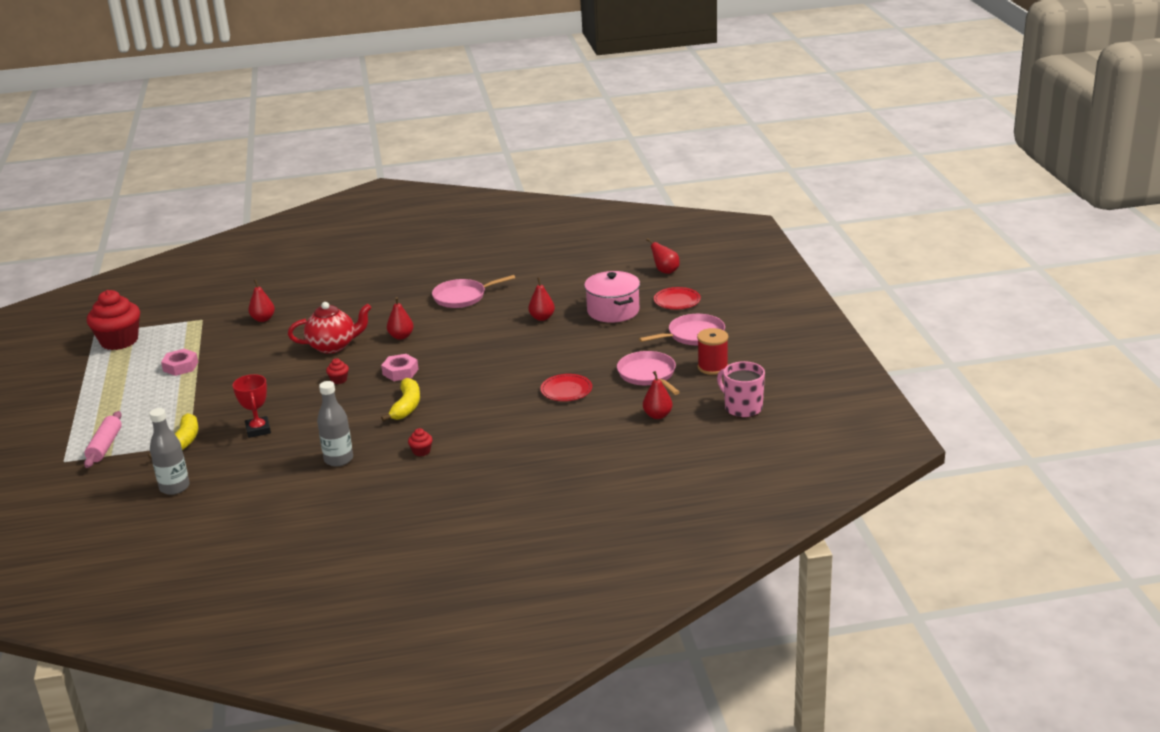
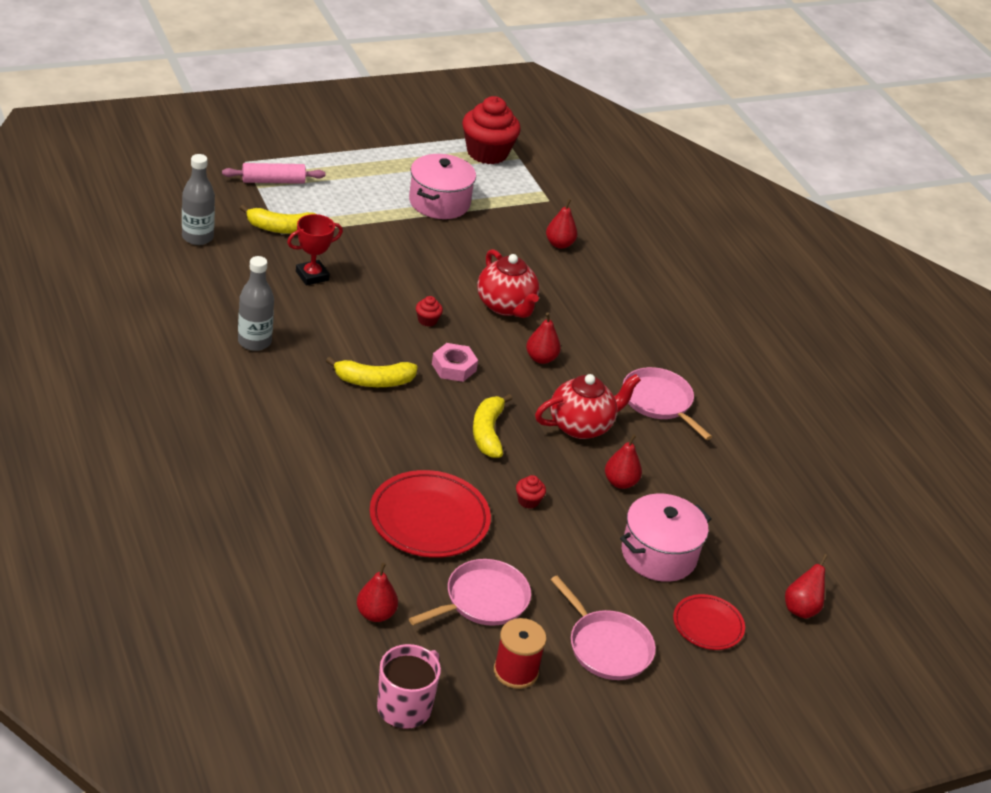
camera: 70 degrees right, 10 degrees up
(180, 366) = (439, 202): pink nut -> pink pot
(421, 451) = (274, 404): red cupcake -> red cupcake (528, 501)
(479, 363) = (487, 433): none -> yellow banana
(480, 327) = (581, 426): none -> red teapot
(566, 390) = (429, 519): red plate -> red plate, size x1.73

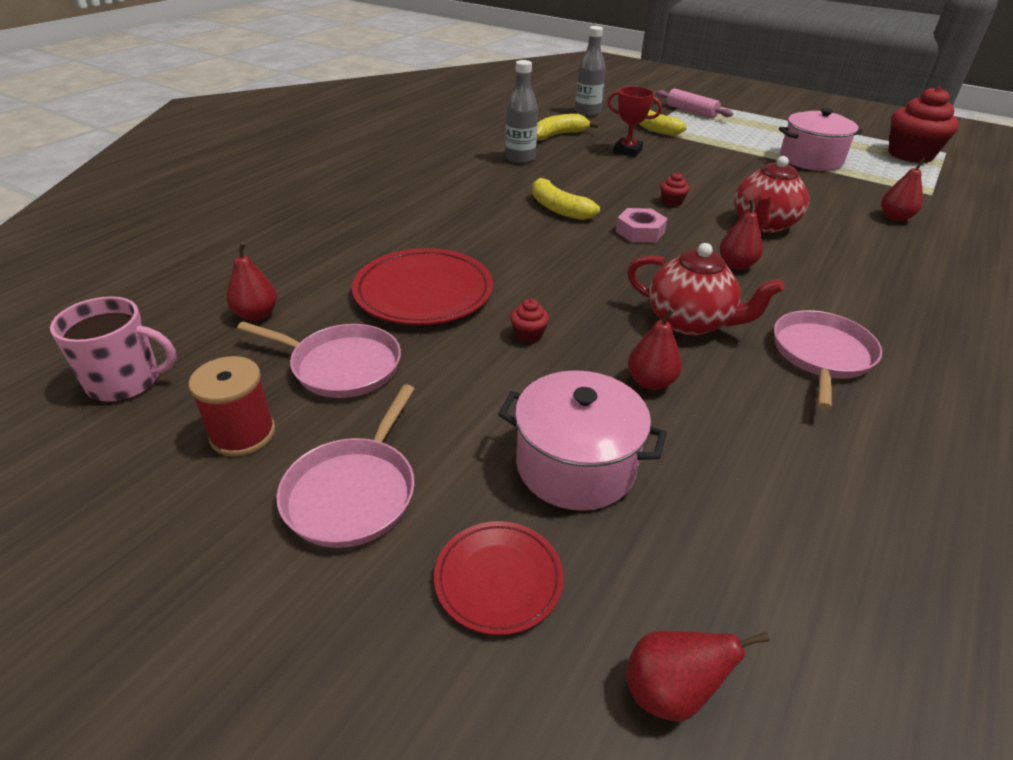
camera: 60 degrees right, 0 degrees up
(487, 433) = (587, 277): yellow banana -> yellow banana (558, 135)

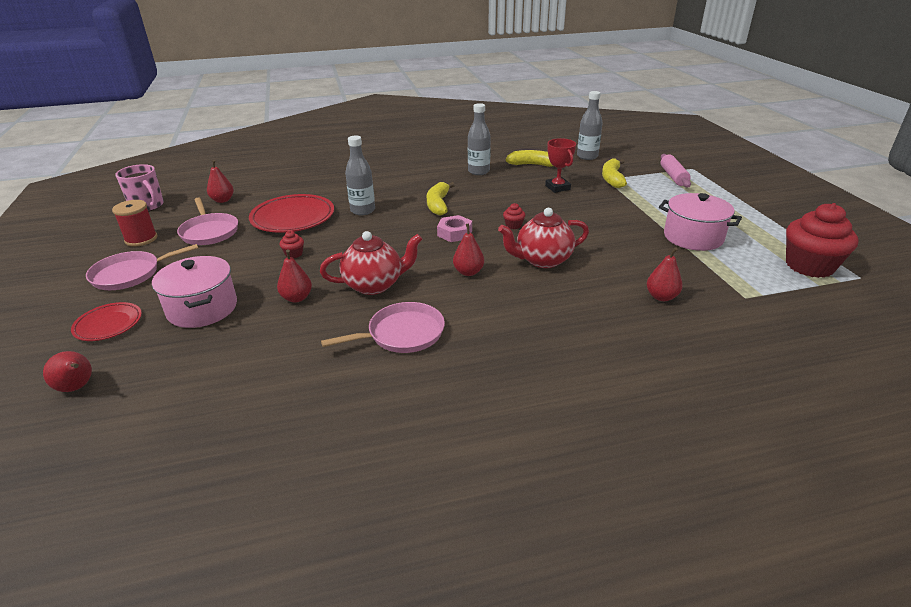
camera: 45 degrees right, 5 degrees down
(491, 247) = (362, 210): none -> grey bottle
(690, 322) = (374, 285): red teapot -> red teapot turned 90 degrees counterclockwise

